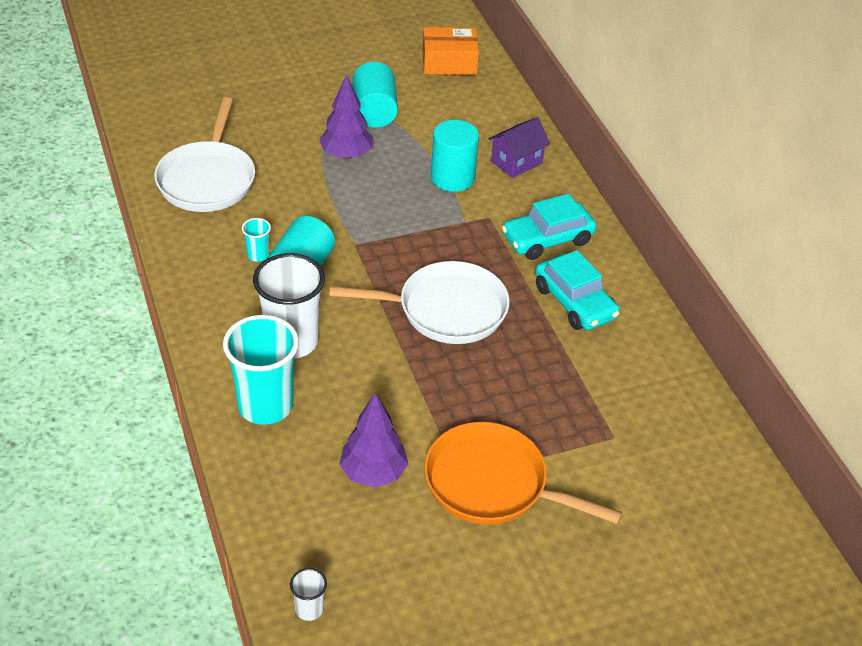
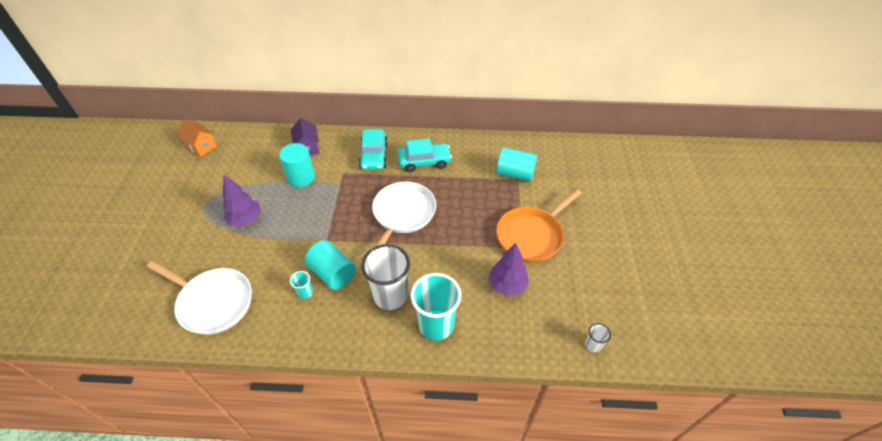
camera: 65 degrees left, 5 degrees up
(374, 111) = (217, 194): turquoise cylinder -> turquoise cylinder (515, 174)
(449, 62) = (201, 146): orange box -> orange house

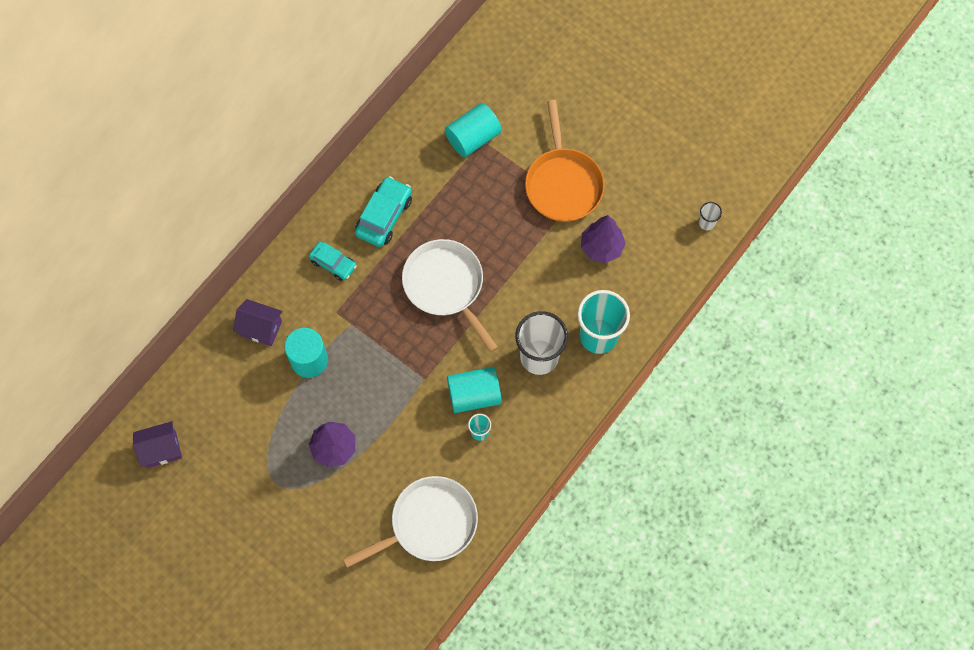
camera: 55 degrees left, 20 degrees up
(201, 146) = (161, 449): orange house -> purple house
(374, 156) = (333, 263): turquoise car -> turquoise car, size x0.66

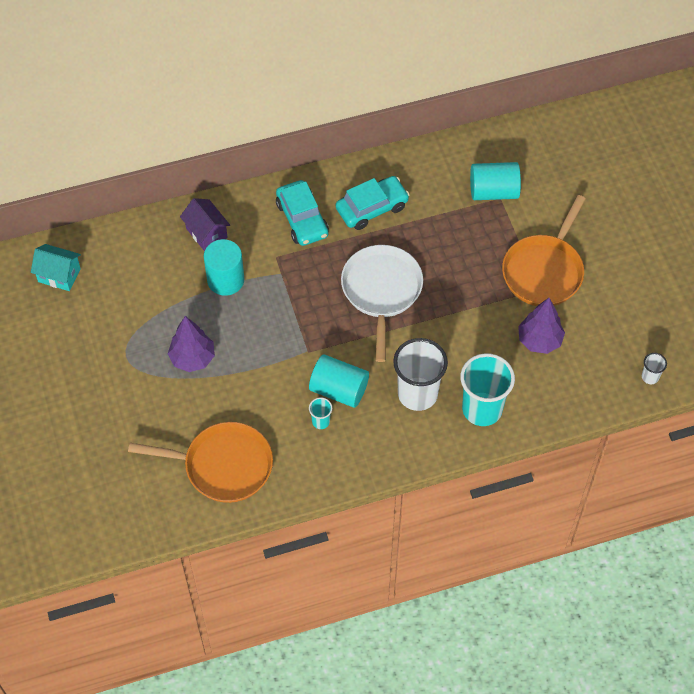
camera: 35 degrees right, 10 degrees down
(161, 449) = (59, 275): purple house -> turquoise house
(333, 263) = (302, 219): turquoise car -> turquoise car, size x1.52
(429, 524) = (223, 466): white pan -> orange pan

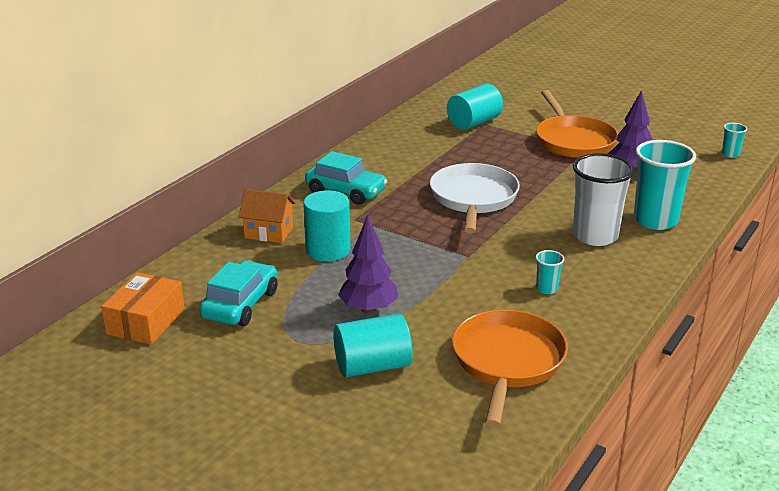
camera: 40 degrees left, 30 degrees down
(59, 275) = (146, 321): turquoise house -> orange box
(206, 233) = (268, 232): purple house -> orange house
(223, 466) = (507, 362): orange pan -> orange pan turned 45 degrees counterclockwise
(339, 390) = (530, 264): turquoise cylinder -> turquoise cylinder (372, 366)
(372, 208) = (395, 164): turquoise car -> turquoise car (240, 304)
(381, 291) = (473, 199): white pan -> white pan turned 45 degrees clockwise
(650, 377) = (730, 154): white cup -> turquoise cup

